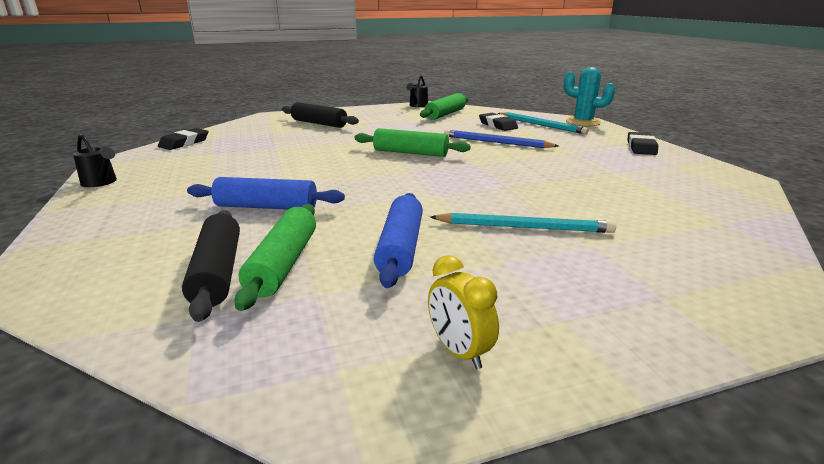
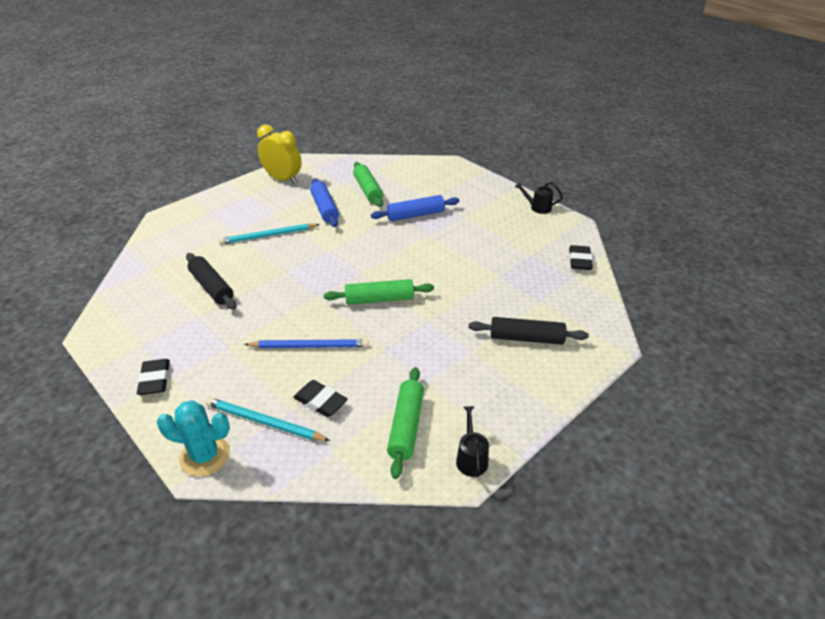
camera: 155 degrees right, 15 degrees up
(217, 272) = (389, 181): black rolling pin -> black rolling pin (212, 287)
(459, 352) = (283, 179): yellow clock -> yellow clock, size x1.74

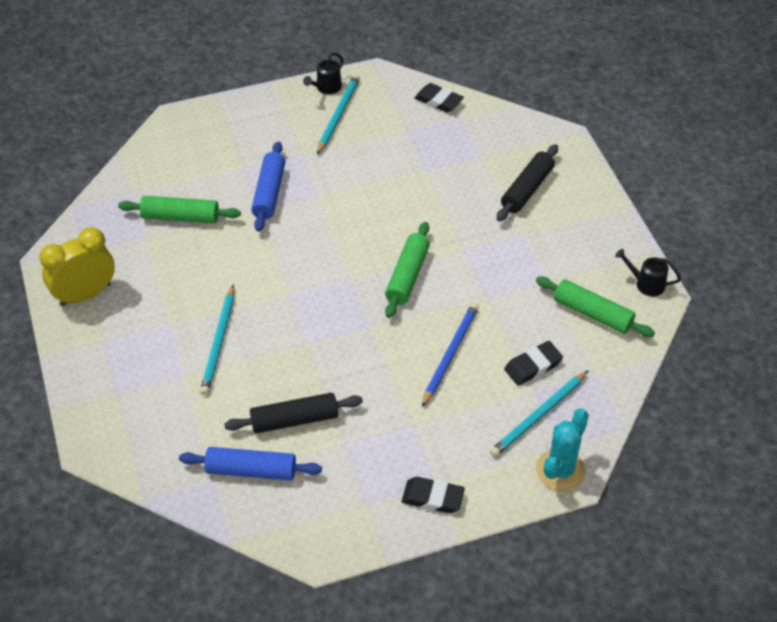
camera: 65 degrees left, 10 degrees up
(324, 208) = (194, 271): blue rolling pin -> blue rolling pin (251, 470)
(516, 220) = (338, 115): none -> turquoise pencil

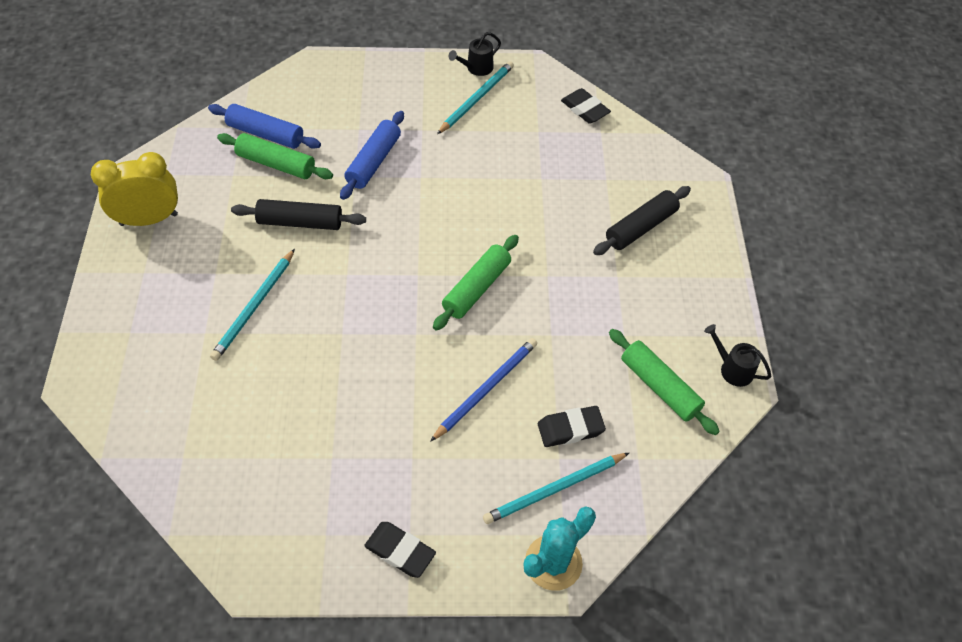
camera: 15 degrees right, 5 degrees up
(251, 470) = (224, 459): blue rolling pin -> blue rolling pin (265, 134)
(294, 419) = (293, 415): black rolling pin -> black rolling pin (300, 222)

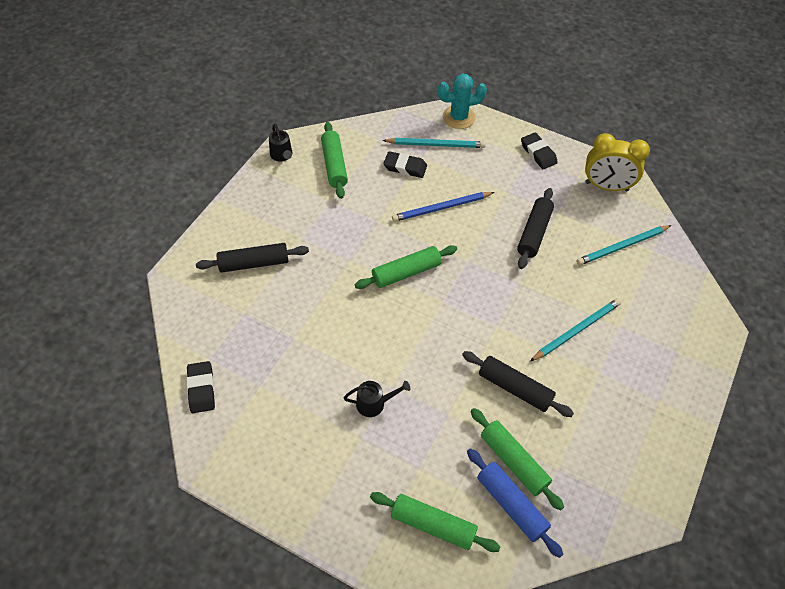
camera: 150 degrees left, 0 degrees up
(149, 219) = (646, 452): yellow clock -> yellow clock (606, 186)
(325, 98) = (433, 525): none -> green rolling pin
(351, 409) = (534, 233): none -> black rolling pin
(374, 162) = (424, 422): blue rolling pin -> none
(476, 68) = (261, 491): black watering can -> black watering can (374, 403)
(477, 99) = (288, 450): turquoise pencil -> turquoise pencil (622, 246)

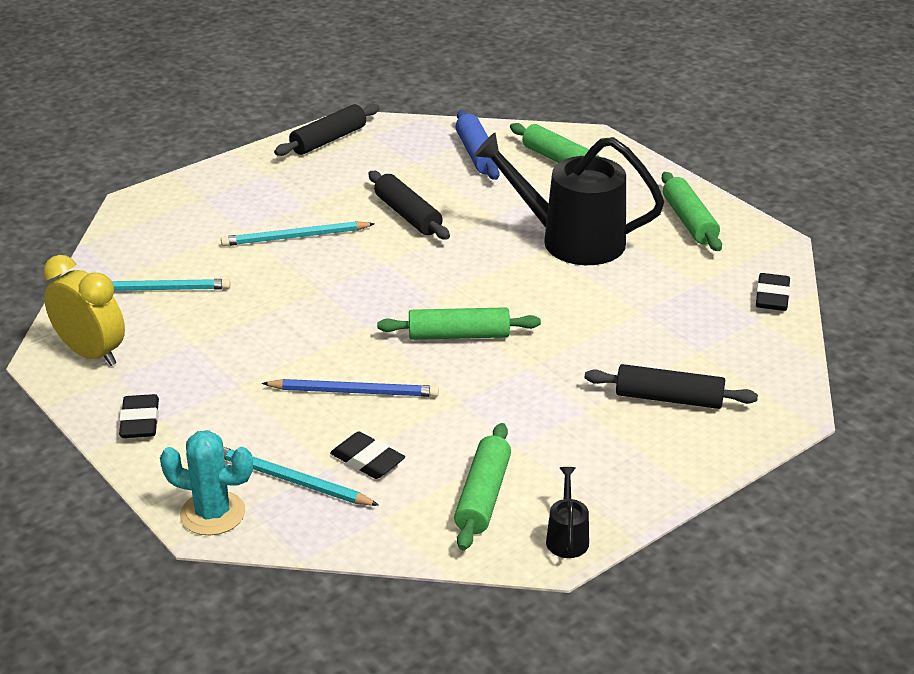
camera: 155 degrees left, 20 degrees down
(374, 403) = (571, 240): black watering can -> black watering can, size x2.43
(513, 462) = (453, 174): green rolling pin -> green rolling pin (689, 221)
(534, 233) = (250, 331): black rolling pin -> black rolling pin (328, 140)

